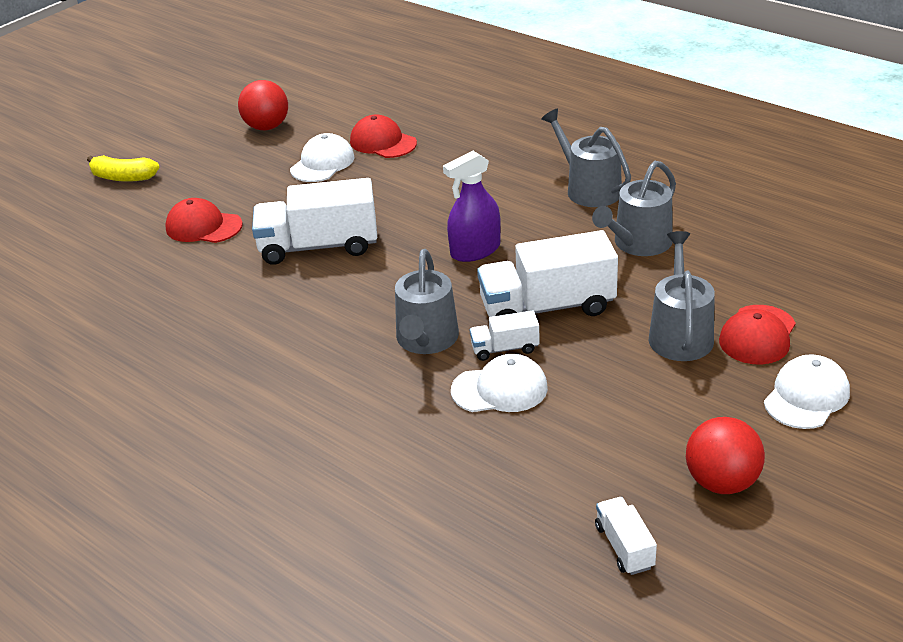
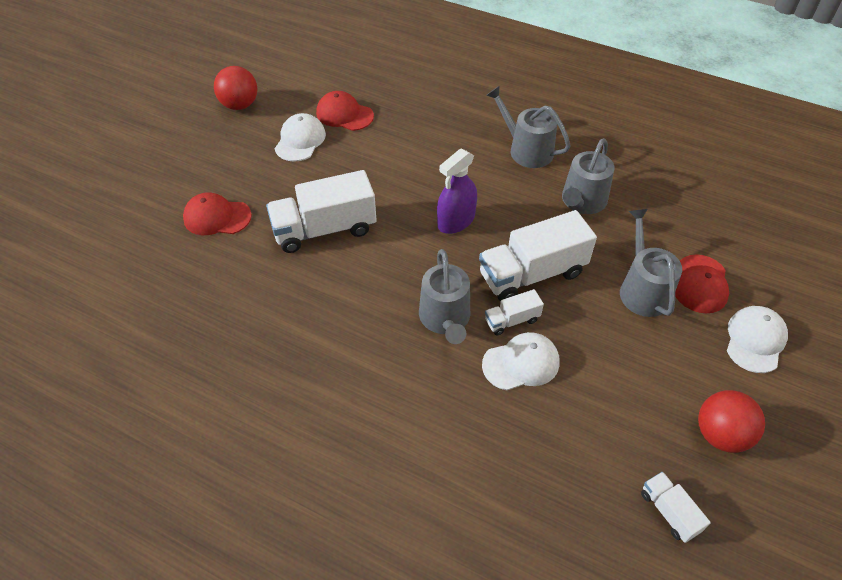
camera: 15 degrees left, 15 degrees up
(123, 177) = (127, 169): yellow banana -> none

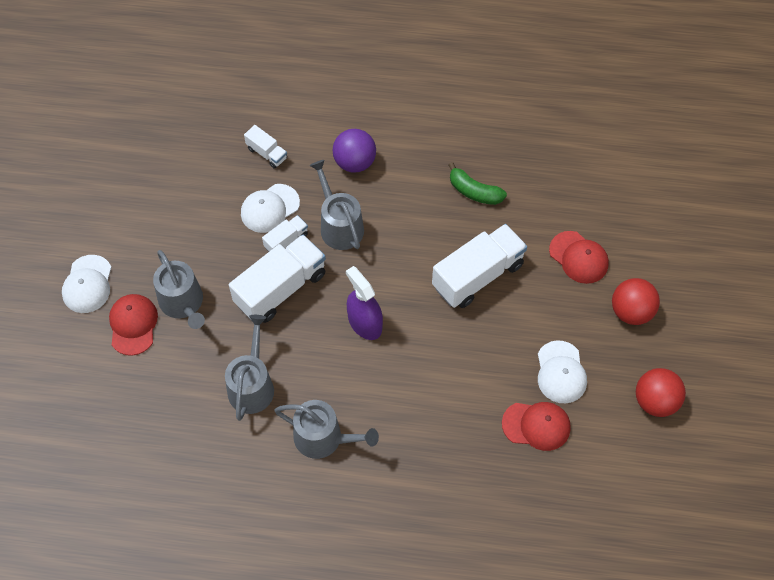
camera: 160 degrees right, 10 degrees up
(217, 217) = (578, 257): red cap -> red cap turned 60 degrees clockwise
(276, 310) = (474, 192): none -> green banana
(396, 388) = (355, 162): none -> purple ball
(456, 221) = (365, 323): purple spray bottle -> purple spray bottle turned 60 degrees counterclockwise
(669, 512) = (150, 141): white truck -> white truck (267, 153)
(721, 434) = (116, 201): red ball -> red ball (631, 311)

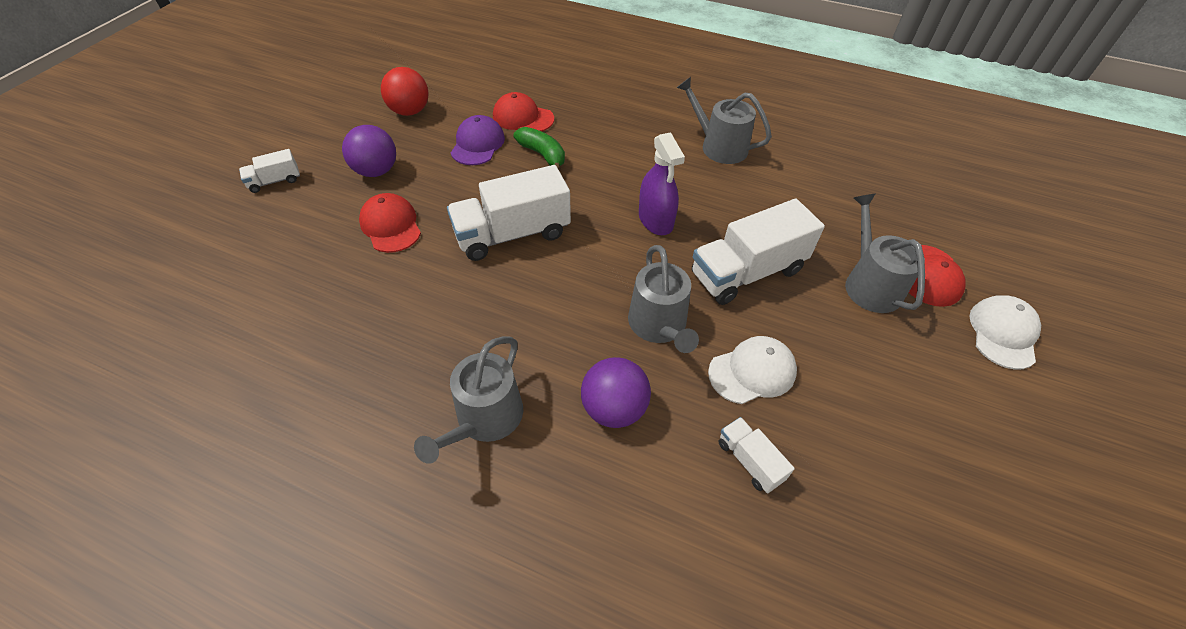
camera: 165 degrees left, 10 degrees down
(252, 385) = (786, 196): grey watering can -> grey watering can (485, 419)
(286, 241) = (733, 324): white truck -> white truck (275, 181)
(474, 192) = (465, 324): green banana -> green banana (542, 155)
(561, 372) = (477, 144): white cap -> purple cap
(631, 311) = (376, 171): red ball -> purple ball

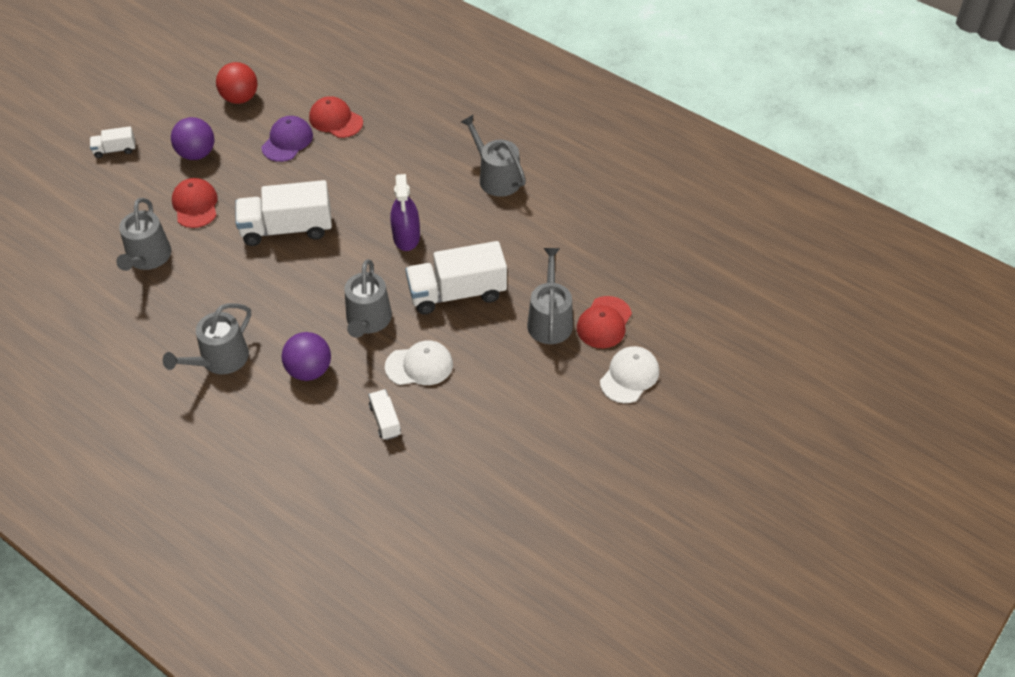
camera: 15 degrees right, 0 degrees up
(345, 298) = (147, 258): none -> grey watering can
(542, 155) = (338, 160): green banana -> none

